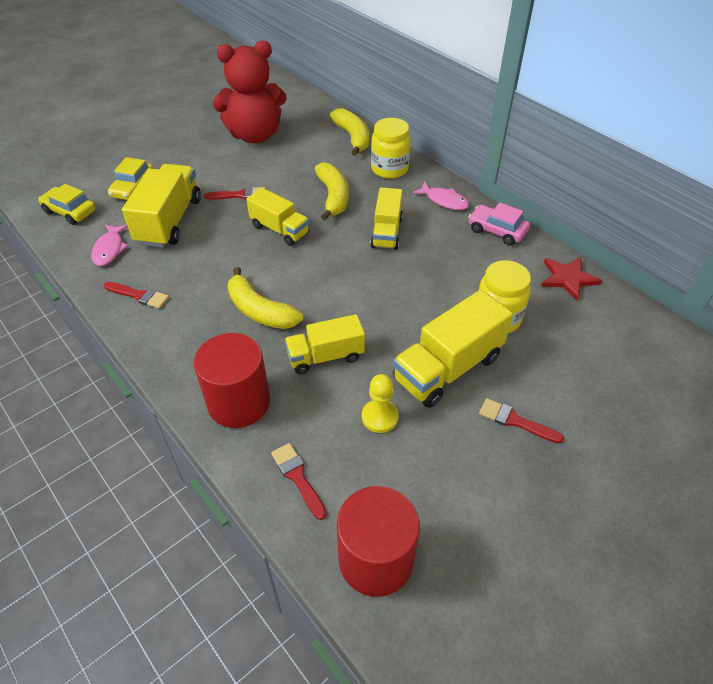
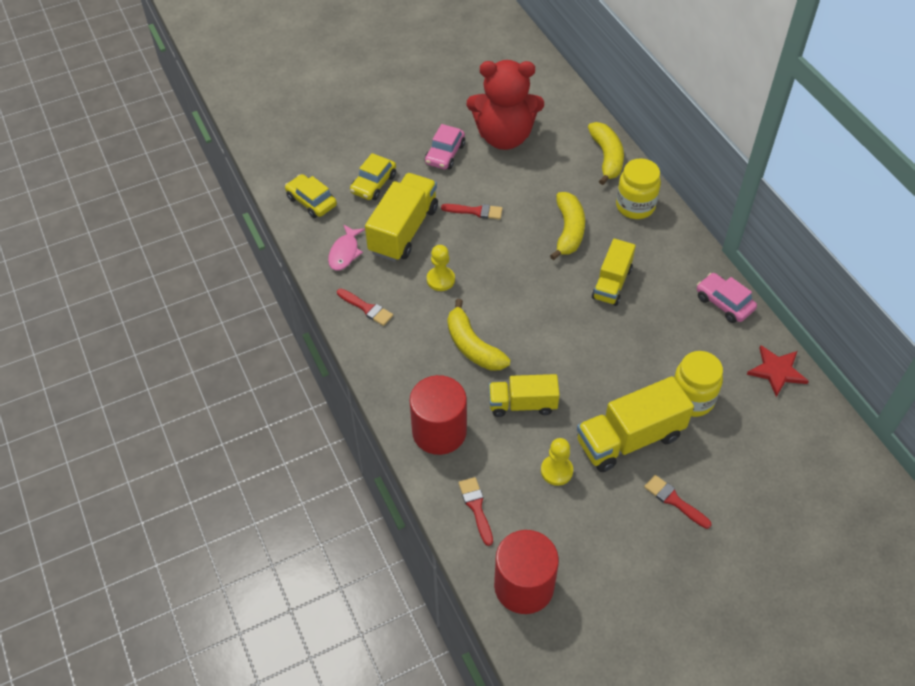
camera: 15 degrees right, 5 degrees up
(201, 155) = (445, 154): none -> pink car
(215, 257) = (440, 280): none -> yellow pawn
(280, 230) = (507, 260): yellow truck -> none
(444, 201) = (681, 256): pink fish -> none

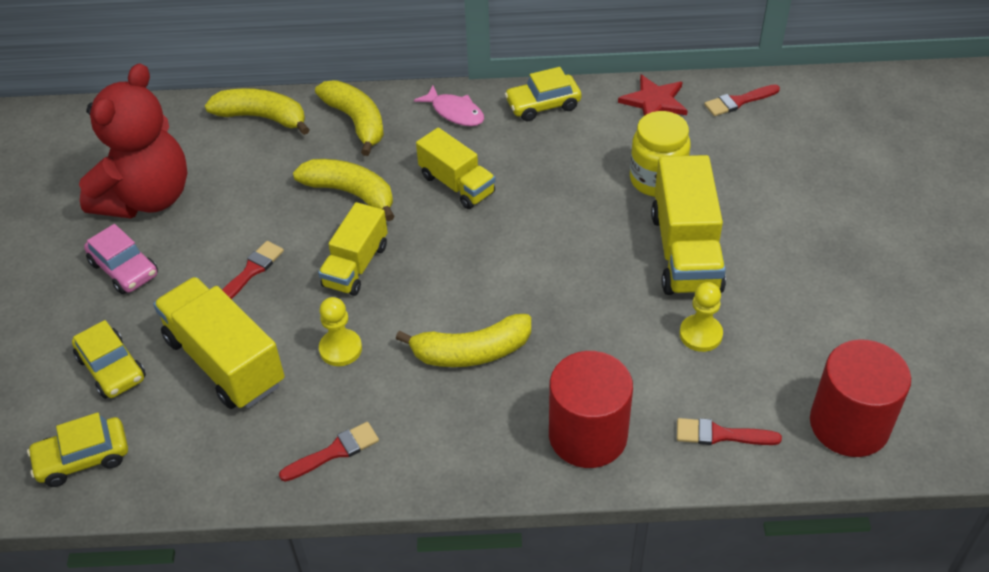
camera: 65 degrees left, 5 degrees down
(345, 252) = (214, 446): pink fish -> pink fish (455, 112)
(522, 404) = (588, 333): yellow truck -> yellow truck (356, 265)
(635, 206) = (356, 122): yellow jar -> yellow banana
(674, 501) = (783, 245): red brush -> red brush (738, 101)
(724, 303) = (543, 105): pink car -> yellow car

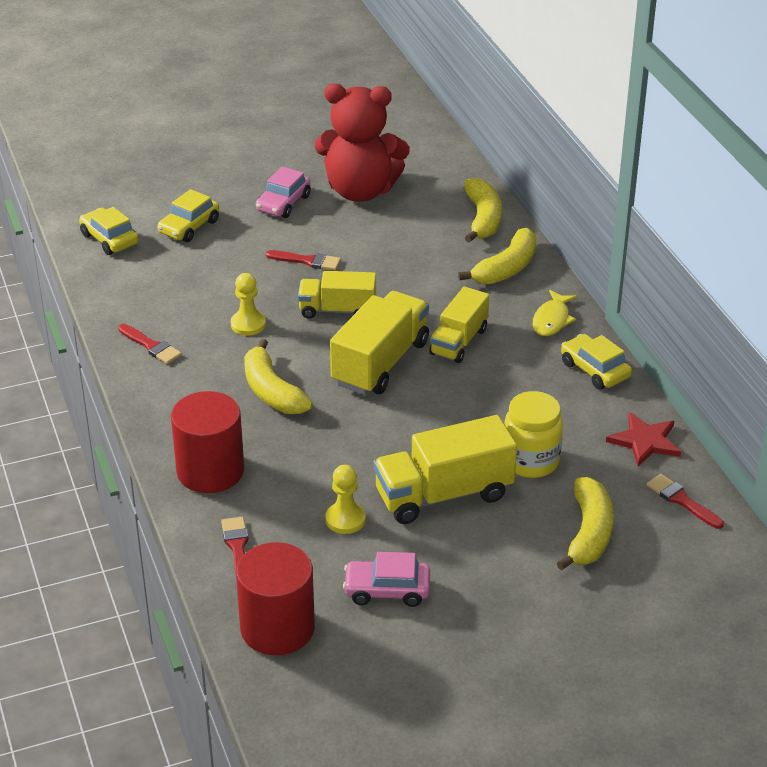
camera: 70 degrees right, 10 degrees down
(225, 361) = (214, 274): yellow truck -> yellow truck (380, 363)
(350, 193) = (417, 287): yellow banana -> yellow banana (589, 533)
(455, 112) = (552, 320): pink fish -> yellow fish
(811, 325) = (387, 590): none -> pink car

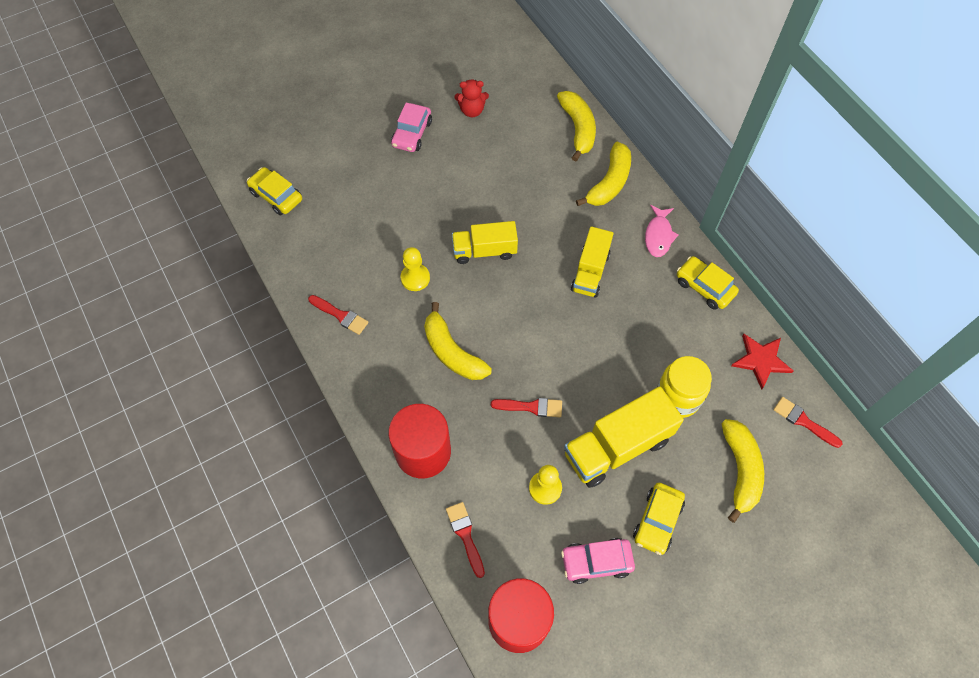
camera: 10 degrees left, 25 degrees up
(189, 227) = (340, 172): yellow car -> yellow car (657, 521)
(307, 261) = (447, 198): red brush -> red brush (531, 407)
(360, 191) = (472, 110): red teddy bear -> red teddy bear, size x0.43
(380, 363) = (533, 306): yellow truck -> none
(552, 320) = (658, 235): yellow fish -> pink fish

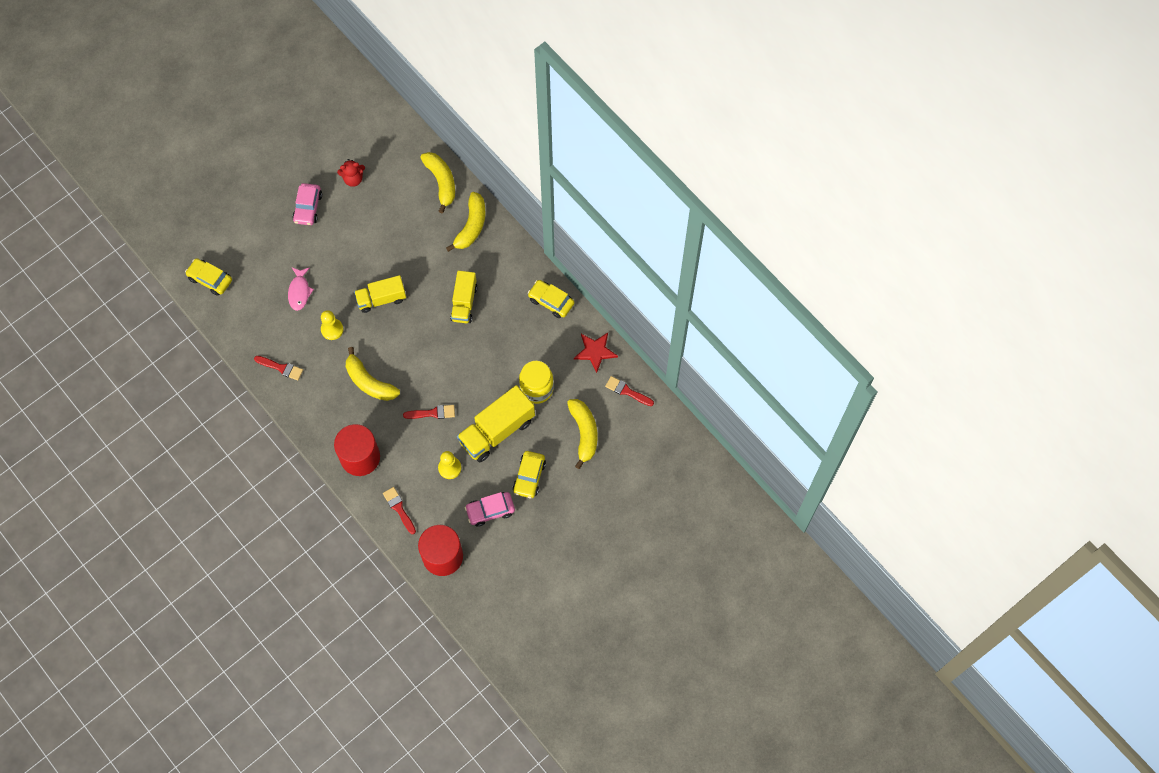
camera: 10 degrees left, 5 degrees up
(658, 235) = (513, 265): pink fish -> pink fish (299, 291)

